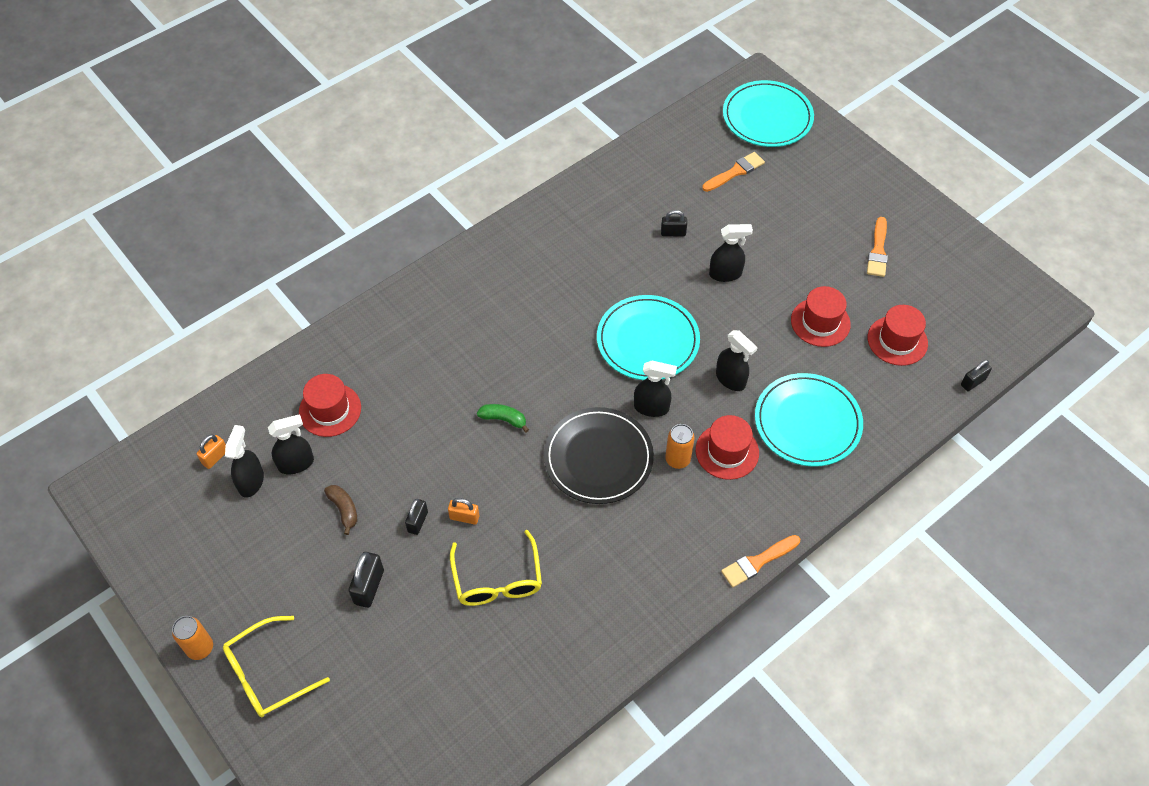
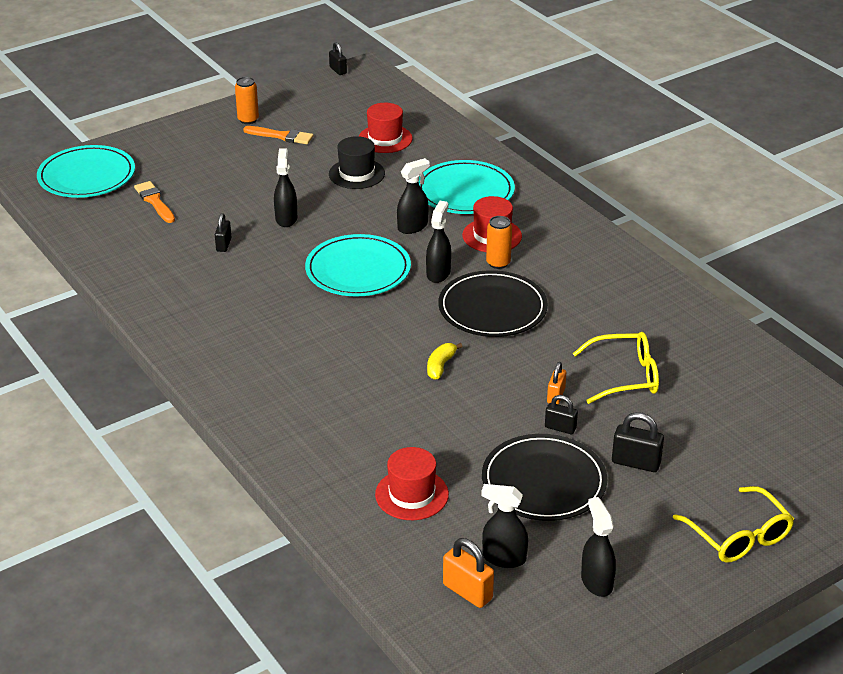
camera: 85 degrees left, 20 degrees down
(200, 648) = (714, 591): orange can -> orange can (248, 120)
(215, 457) = (467, 591): orange padlock -> orange padlock, size x1.50
(296, 463) = (482, 521): black spray bottle -> black spray bottle (596, 582)
(344, 509) = (544, 482): brown banana -> black plate
(503, 419) = (440, 366): green banana -> yellow banana
(758, 562) = (604, 230): orange brush -> none
(820, 322) = (356, 174): red hat -> black hat
(973, 382) = (434, 110): black padlock -> black padlock (338, 70)

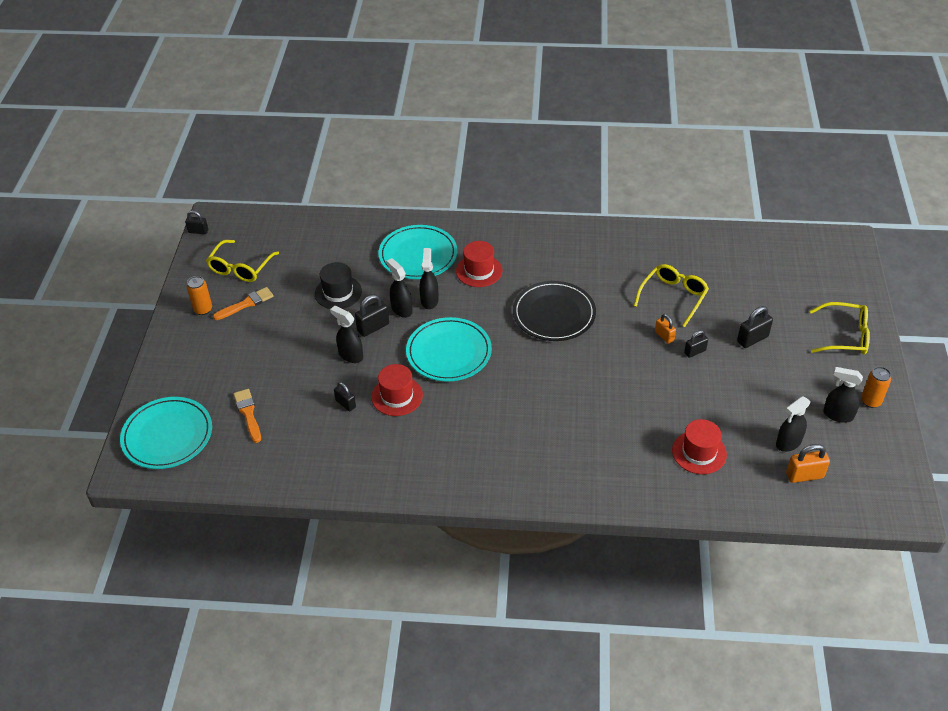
camera: 50 degrees left, 10 degrees up
(154, 201) = (248, 413): orange brush -> orange brush turned 60 degrees clockwise
(322, 111) = (241, 267): none -> yellow glasses
(336, 213) = (373, 327): none -> black padlock
(385, 139) = (313, 256): red hat -> red hat (397, 396)
(438, 273) = (492, 317): black spray bottle -> black spray bottle (401, 309)
(440, 366) = (588, 370): yellow banana -> none
(498, 263) = (510, 285): orange can -> orange can (870, 401)
(544, 482) = (736, 387): black plate -> none

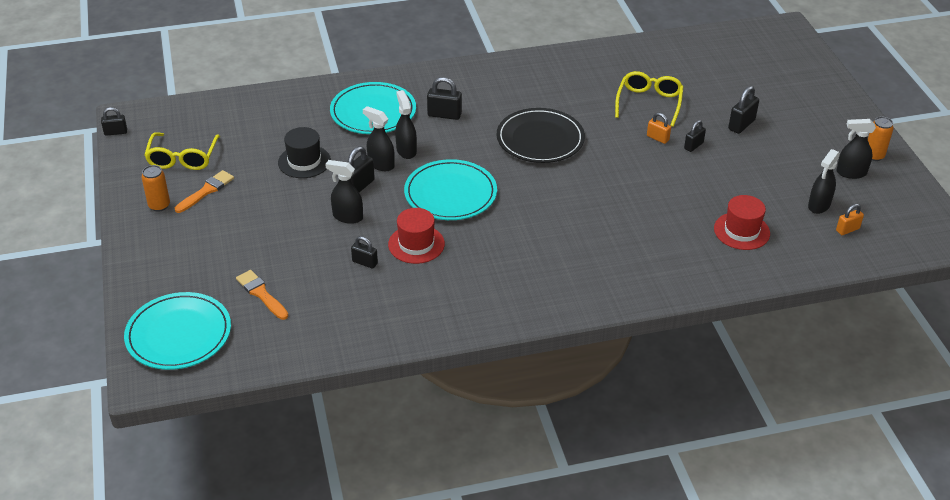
camera: 20 degrees left, 5 degrees down
(479, 271) = (444, 115): red hat -> black padlock
(804, 475) = (847, 229): orange padlock -> orange padlock, size x0.67
(844, 336) = (822, 106): yellow glasses -> none

